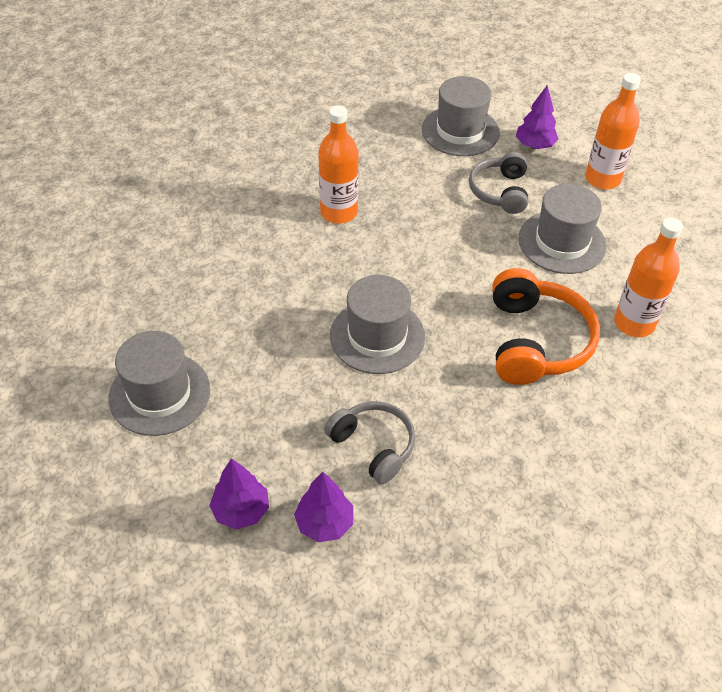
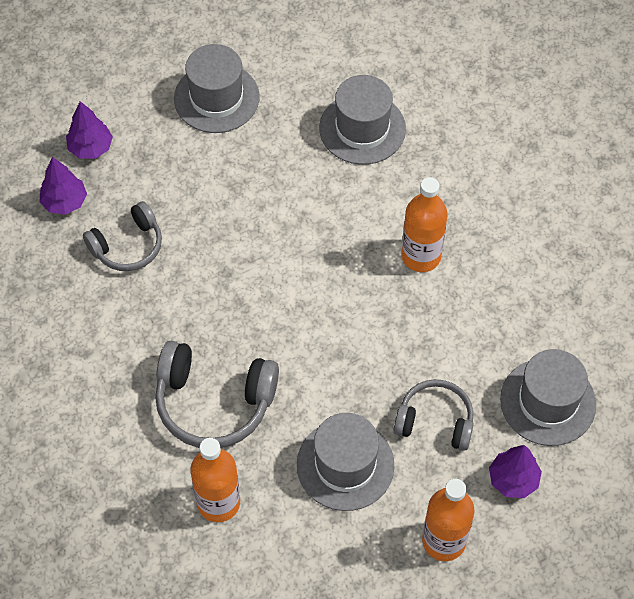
camera: 100 degrees right, 10 degrees up
(377, 336) = (247, 267): grey hat -> grey hat (362, 128)
(535, 341) = (214, 402): orange headphones -> grey headphones

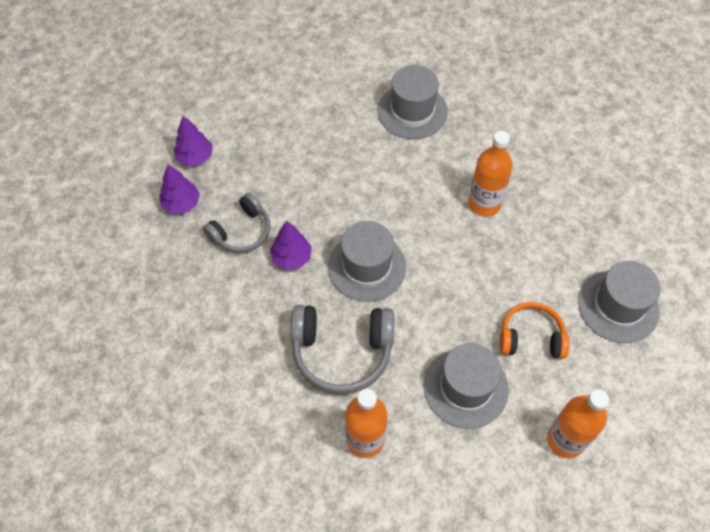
camera: 10 degrees left, 0 degrees up
(216, 98) = (290, 104): grey hat -> grey hat (367, 266)
(435, 421) = (531, 337): grey headphones -> orange headphones
(513, 480) = (608, 376): purple tree -> purple tree (291, 257)

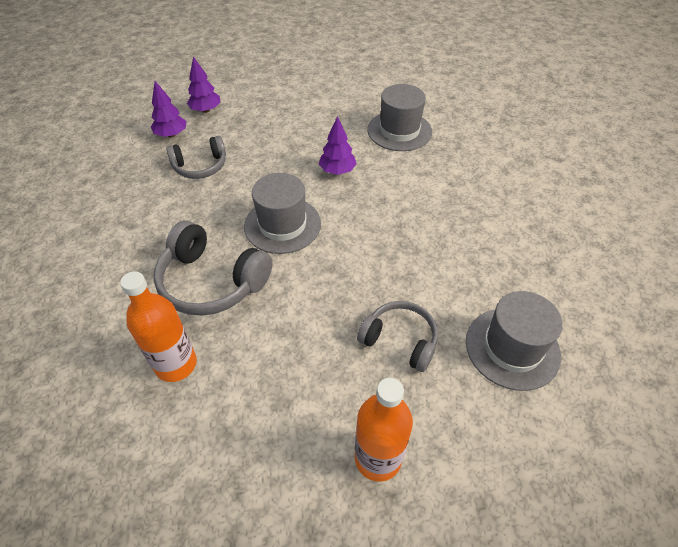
camera: 25 degrees right, 10 degrees down
(291, 257) = (225, 197): purple tree -> purple tree (337, 171)
(465, 387) = (304, 359): grey hat -> none
(484, 204) = (421, 214): orange bottle -> none
(531, 337) = (400, 340): orange headphones -> grey headphones

